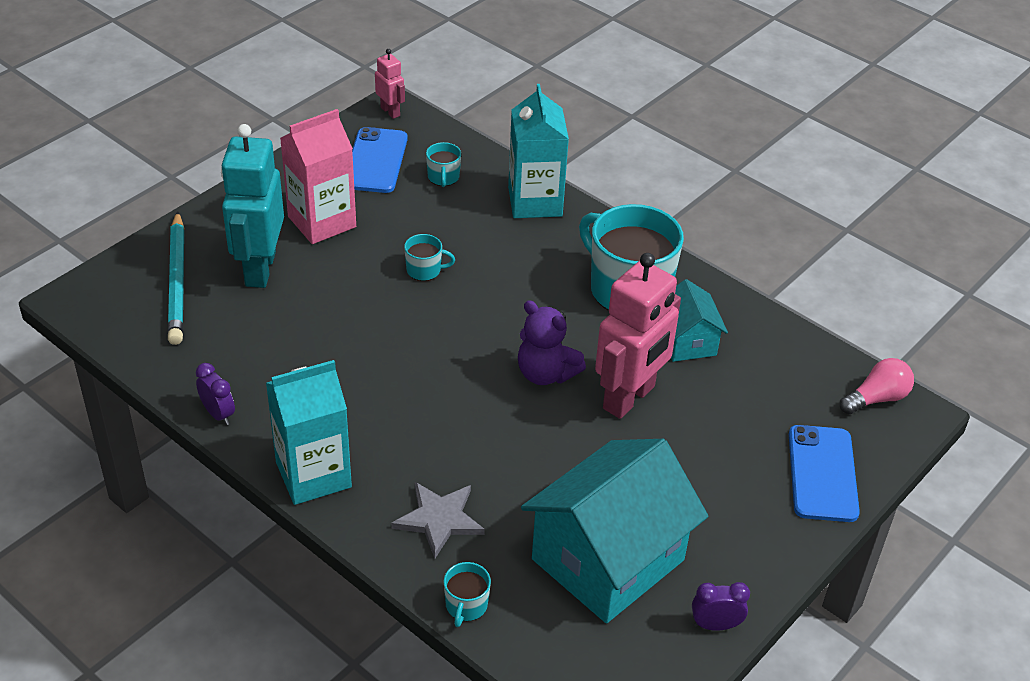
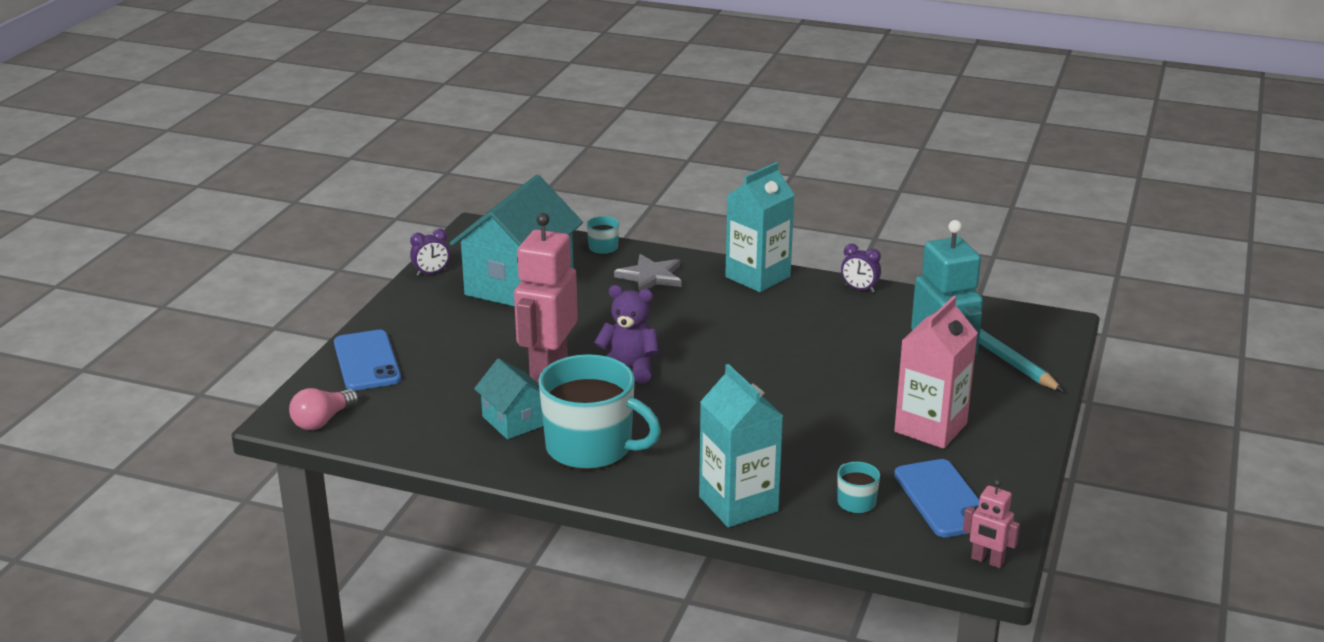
camera: 160 degrees right, 15 degrees down
(424, 270) = (795, 414): turquoise mug -> none

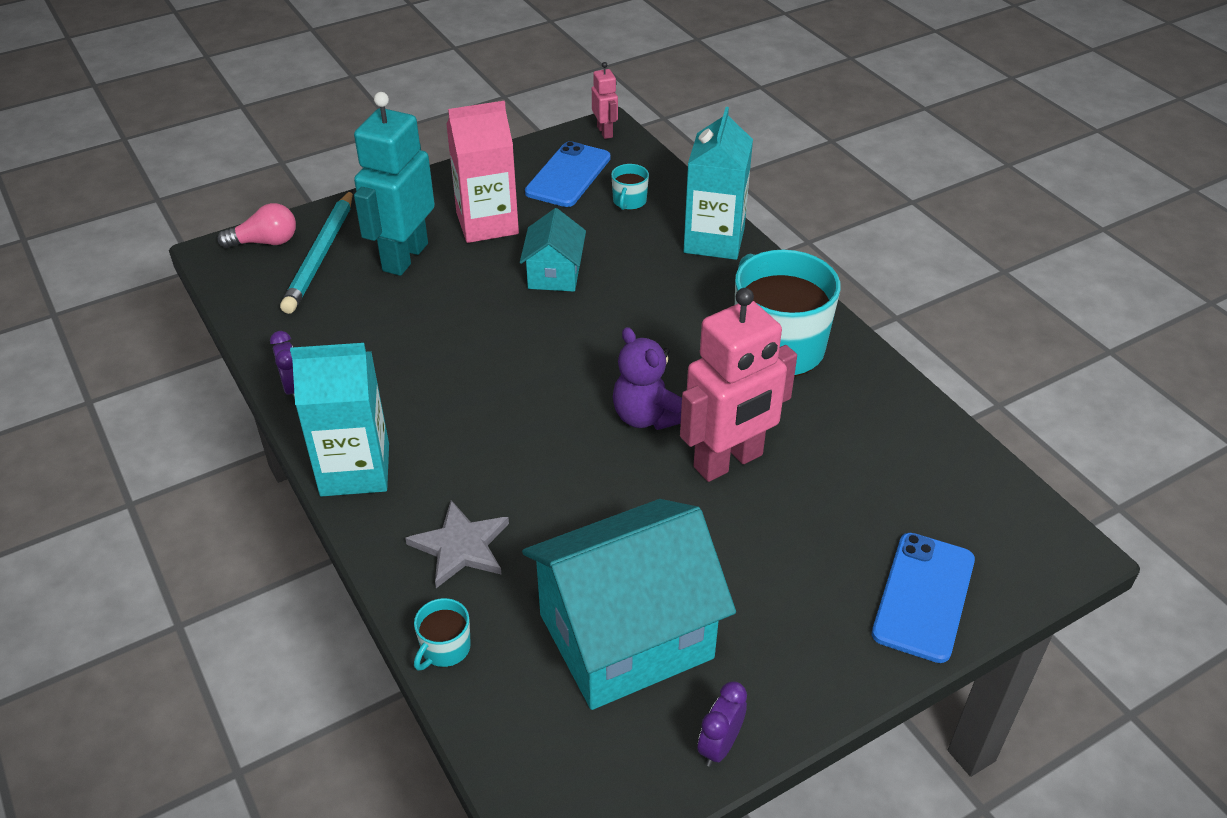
camera: 140 degrees left, 15 degrees up
(322, 421) = (1025, 523): pink light bulb -> pink light bulb (265, 242)
(431, 273) = (719, 746): purple clock -> purple clock turned 75 degrees counterclockwise
(514, 421) = (820, 413): turquoise house -> turquoise house (554, 274)

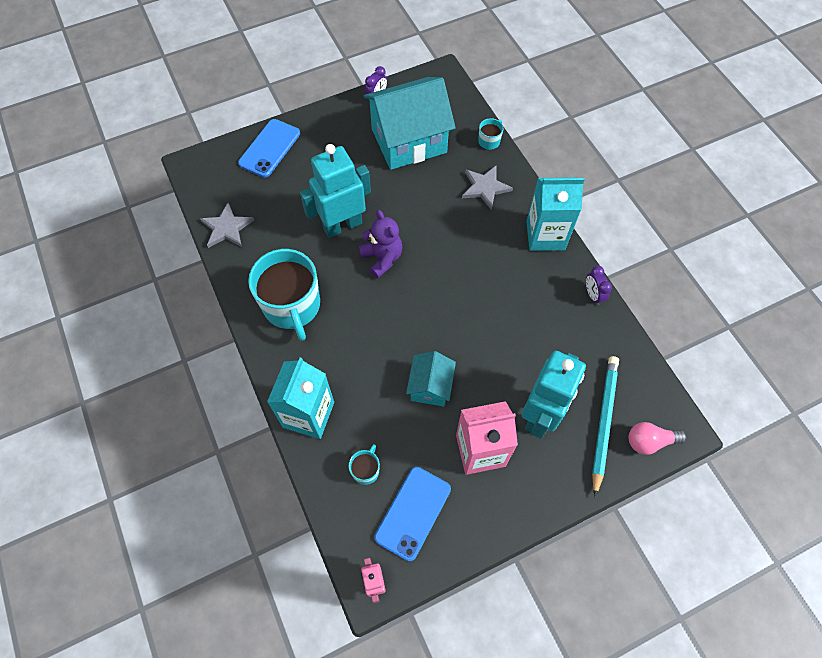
camera: 175 degrees left, 20 degrees up
(729, 462) = (342, 225): pink robot -> turquoise robot
(935, 444) = (227, 228): none -> grey star

